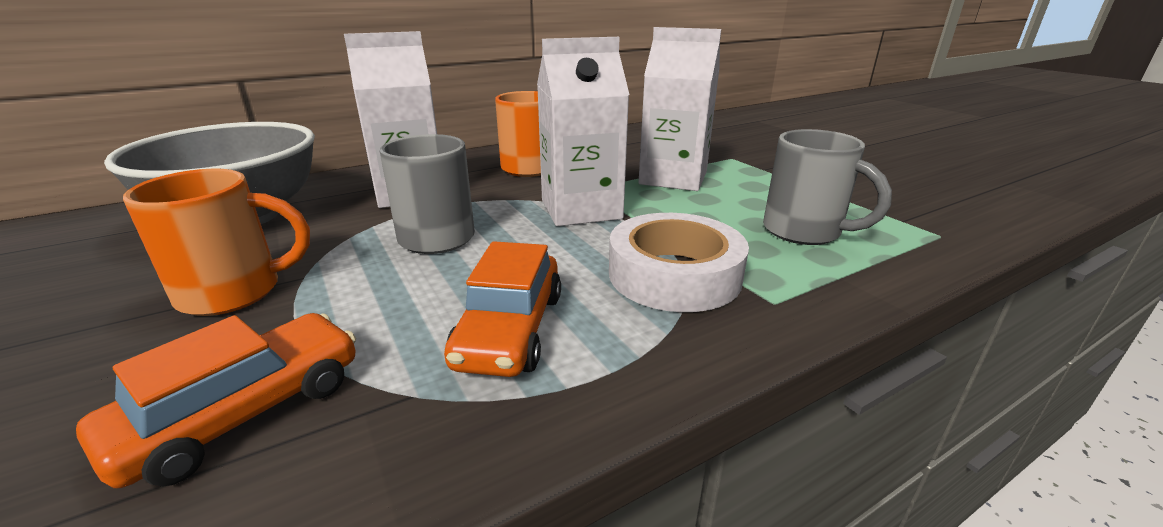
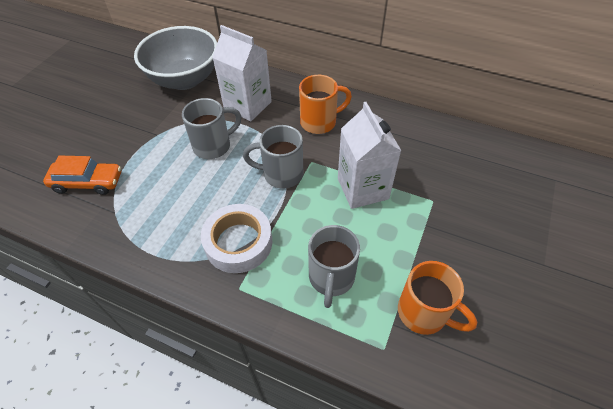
camera: 55 degrees right, 25 degrees up
(234, 292) = (136, 127): orange mug -> orange mug (424, 313)
(510, 329) = (161, 213): orange car -> none
(581, 209) = (281, 174): white carton -> grey mug

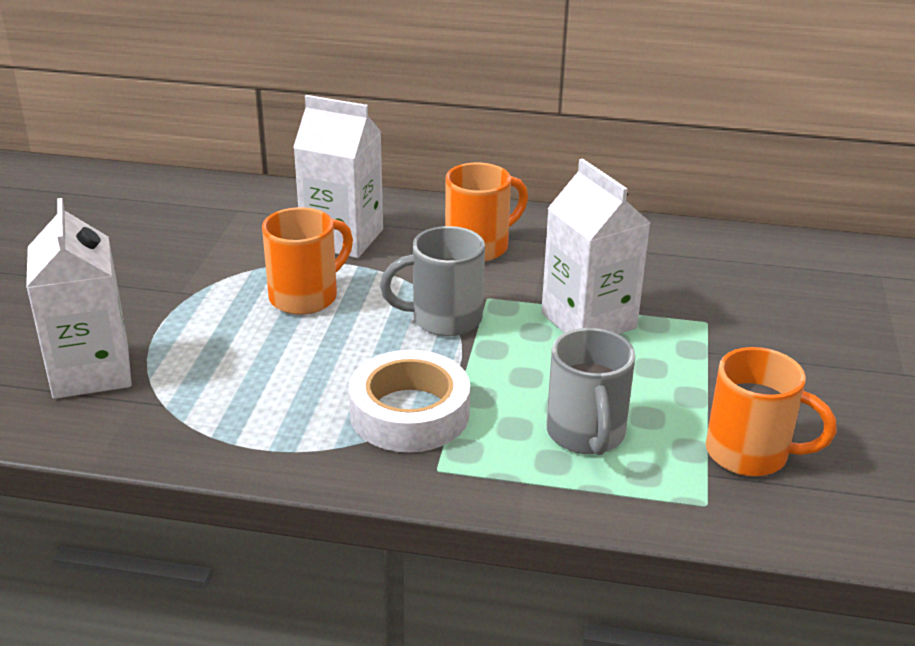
camera: 15 degrees left, 20 degrees down
(87, 182) = (91, 371): orange car -> white carton
(185, 79) = (209, 215): grey bowl -> none
(213, 146) = (306, 297): grey mug -> orange mug

